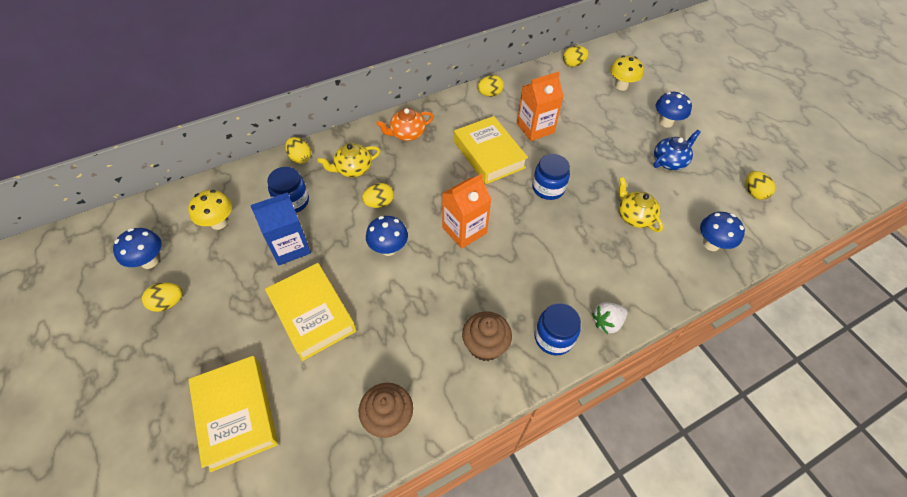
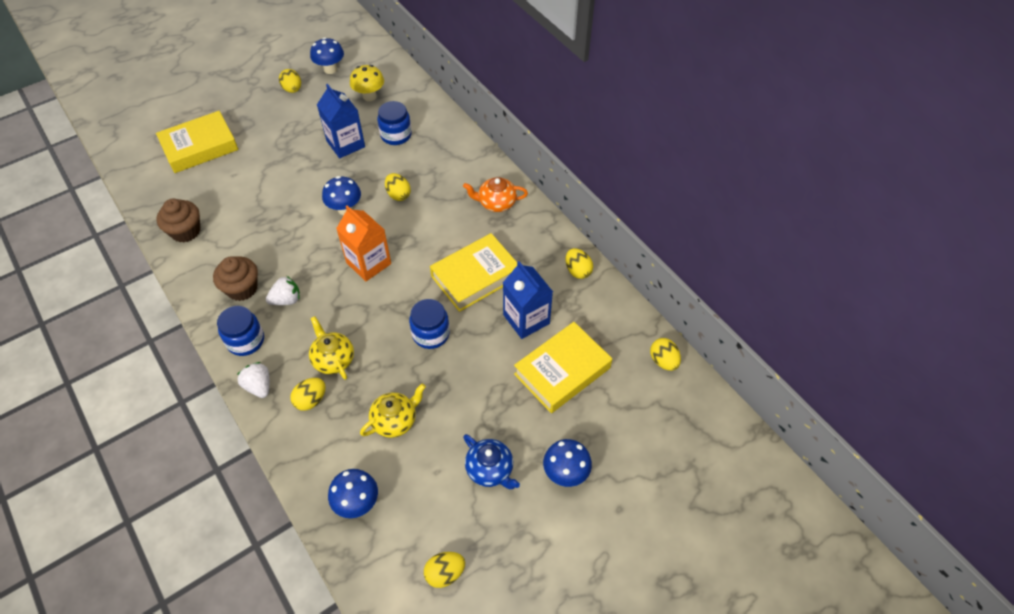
camera: 85 degrees right, 0 degrees up
(300, 158) = (450, 129): yellow egg -> yellow egg (311, 400)
(312, 314) = (279, 171): yellow book -> yellow book (562, 371)
(353, 169) = (440, 169): yellow teapot -> yellow teapot (333, 359)
(407, 134) = (496, 203): orange teapot -> orange teapot turned 60 degrees counterclockwise
(503, 301) = (286, 300): none -> white strawberry
(535, 128) = (526, 319): orange carton -> blue carton
(621, 86) = (631, 420): yellow mushroom -> none

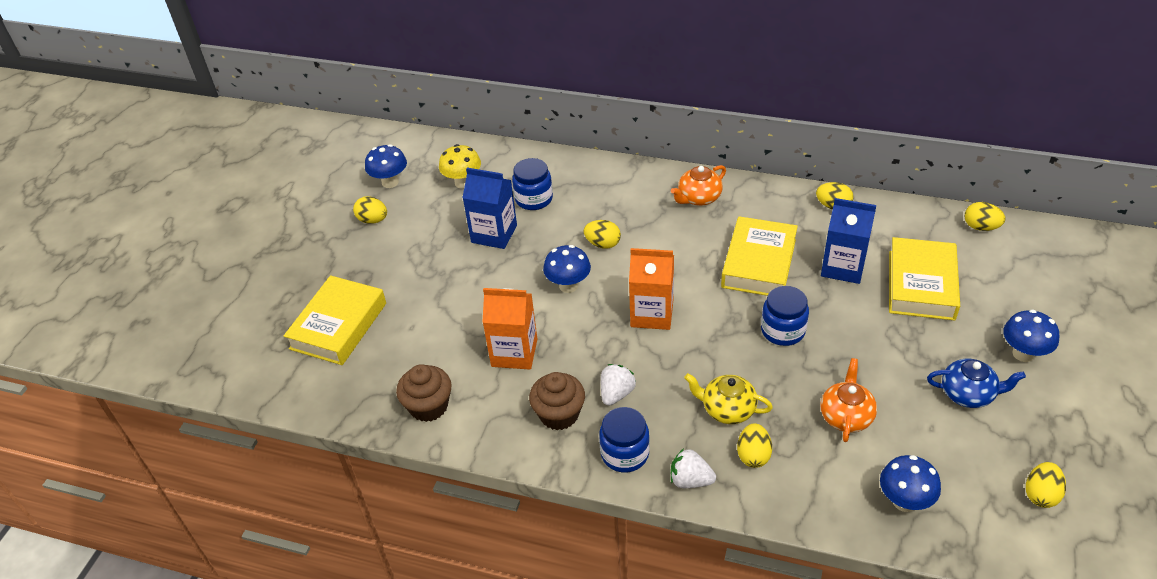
camera: 35 degrees left, 10 degrees down
(265, 231) = (514, 353): none -> orange carton
(395, 420) = (846, 416): yellow teapot -> orange teapot

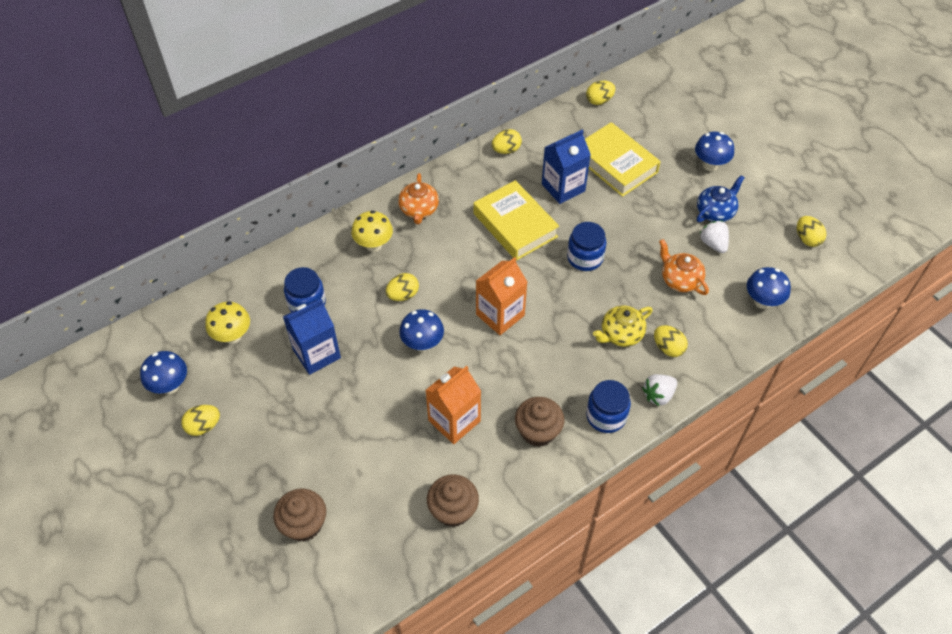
camera: 55 degrees left, 10 degrees up
(338, 326) = (304, 524): yellow book -> brown cupcake
(616, 394) = (551, 385): white strawberry -> white strawberry (713, 244)
(631, 197) = (374, 245): none -> yellow mushroom

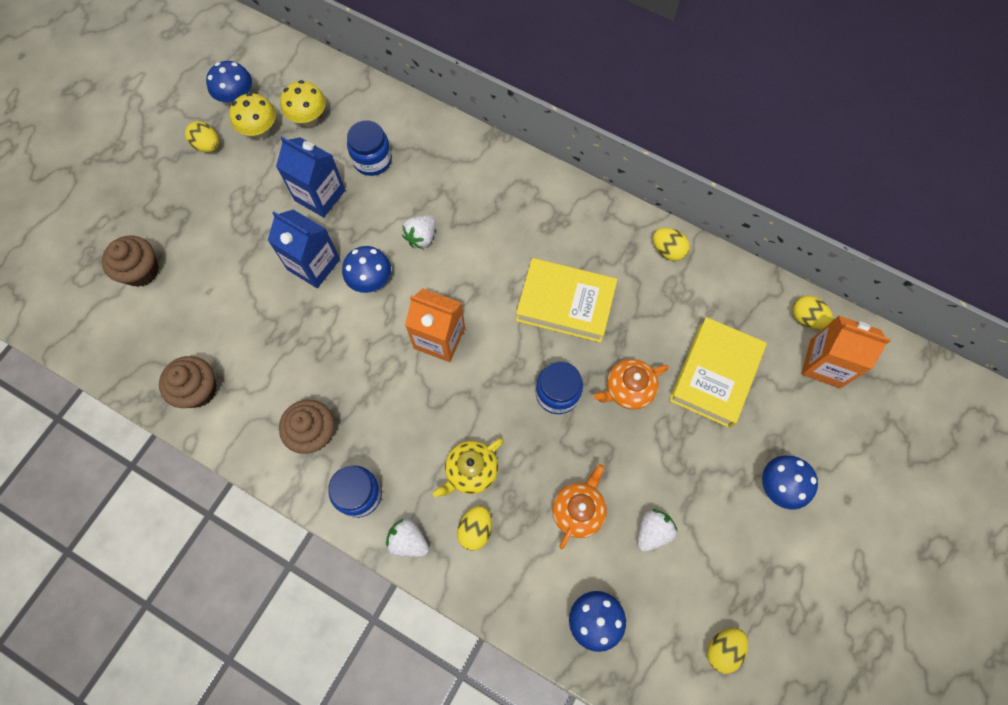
camera: 65 degrees right, 15 degrees up
(374, 245) = (470, 183): yellow mushroom -> yellow mushroom (260, 131)
(403, 295) = (421, 237): yellow egg -> white strawberry
(419, 210) = (536, 203): orange teapot -> orange teapot (628, 389)
(454, 421) = (295, 349): orange carton -> orange carton (825, 364)
(515, 225) = (565, 303): yellow book -> yellow book turned 75 degrees clockwise
(563, 187) = (646, 331): blue carton -> blue carton (313, 264)
(620, 334) = (470, 471): yellow teapot -> yellow teapot turned 75 degrees counterclockwise
(715, 212) = (704, 518): blue teapot -> none

